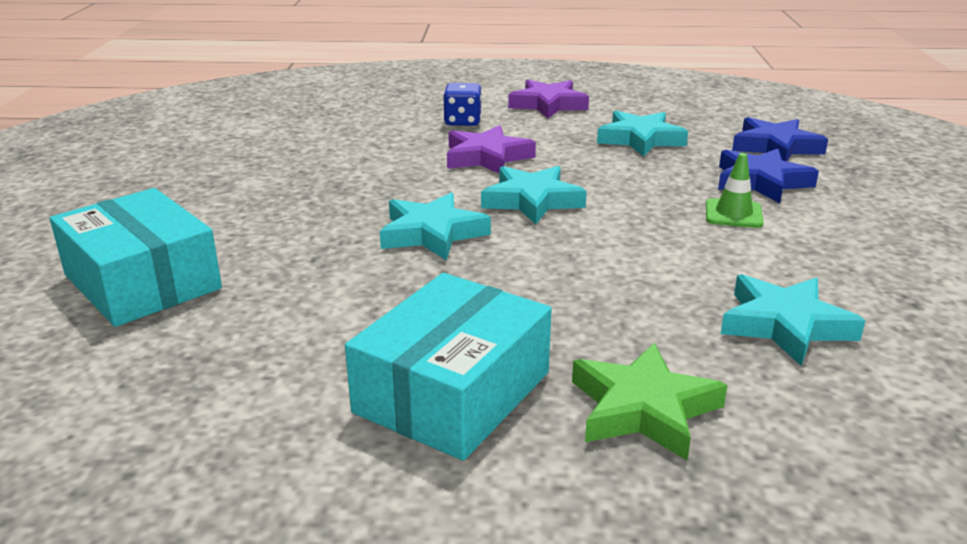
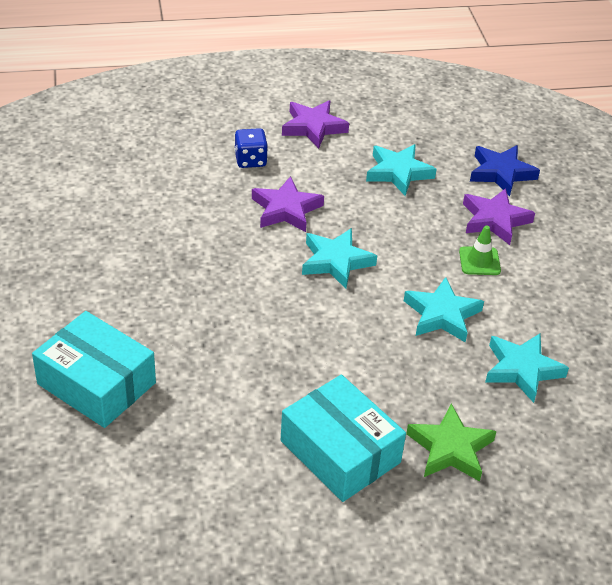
camera: 15 degrees left, 15 degrees up
(432, 233) = (276, 308): turquoise star -> turquoise star (441, 315)
(453, 392) = (340, 451): turquoise box -> turquoise box turned 60 degrees counterclockwise
(761, 182) = (494, 220): blue star -> purple star

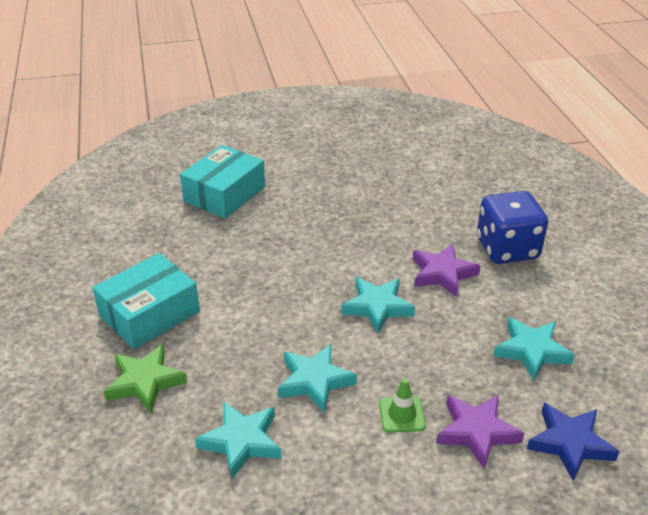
camera: 90 degrees right, 5 degrees down
(250, 160) = (507, 249): blue dice -> blue dice, size x1.87
(313, 127) = (580, 287): purple star -> none

